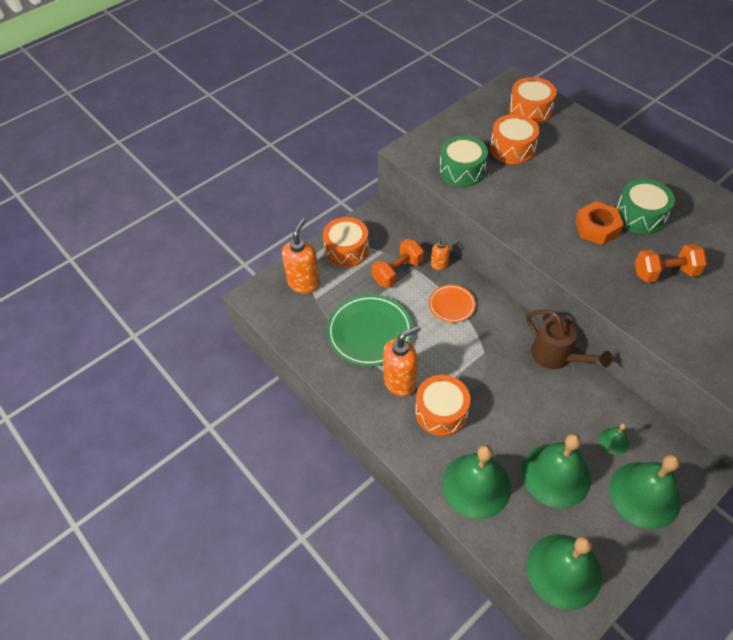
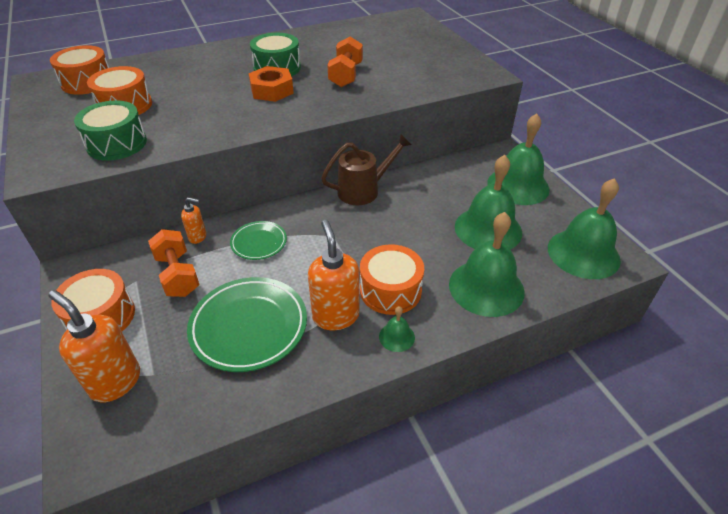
camera: 75 degrees left, 10 degrees down
(451, 305) = (259, 243): orange plate -> green plate
(613, 441) = (464, 186): green bell -> green bell (396, 337)

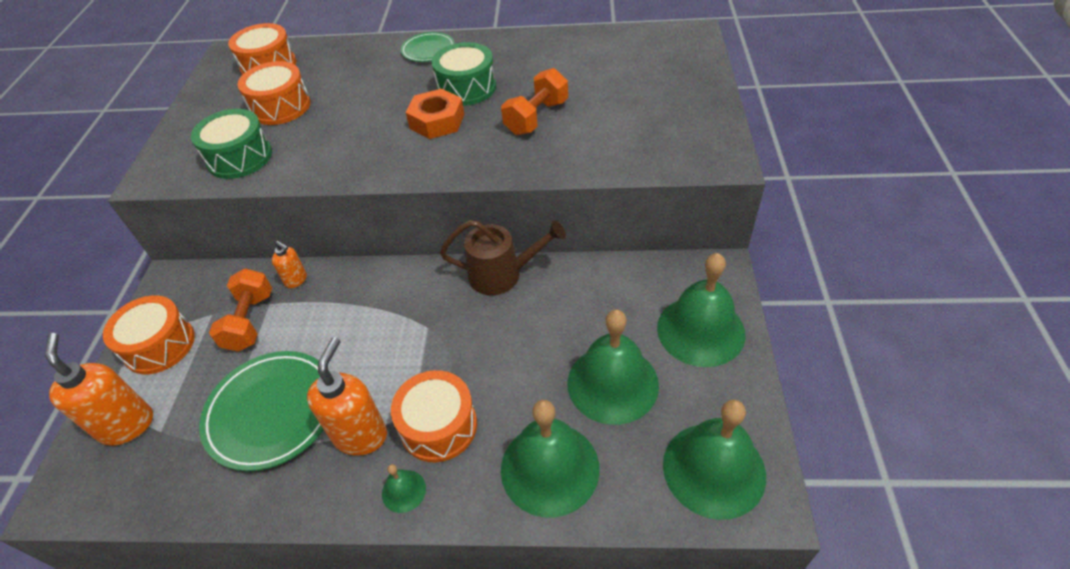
camera: 30 degrees right, 5 degrees up
(259, 243) = (347, 309): green plate -> green plate (428, 50)

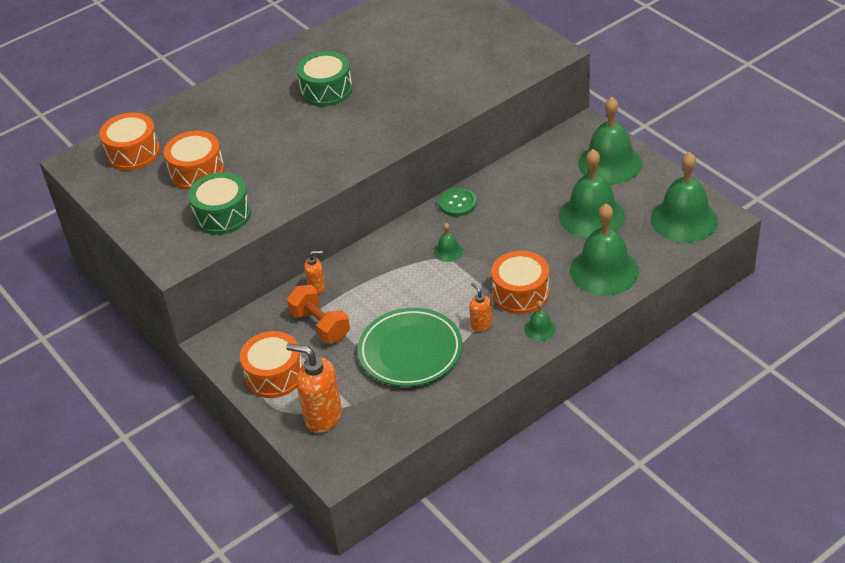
camera: 40 degrees left, 5 degrees down
(361, 435) = (481, 325): orange soap dispenser -> orange soap dispenser, size x0.53
(428, 50) = (255, 80): green plate -> none
(434, 322) = (448, 251): none -> green bell
(437, 121) = (337, 120): orange nut -> none
(503, 274) = (457, 203): brown watering can -> green button
(536, 117) = (404, 84): orange dumbbell -> none

